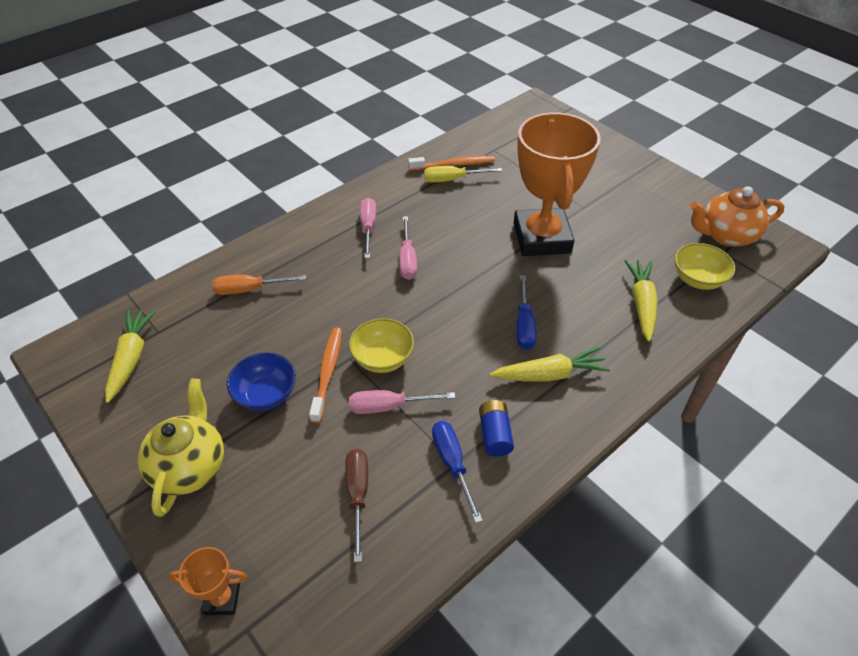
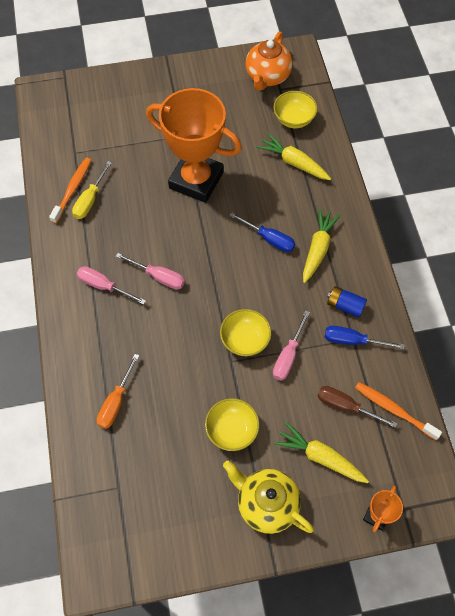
camera: 60 degrees left, 15 degrees up
(131, 358) = (135, 516): yellow carrot -> yellow carrot (320, 457)
(266, 395) = (232, 430): blue bowl -> yellow bowl
(327, 372) = (235, 381): orange toothbrush -> orange toothbrush (394, 410)

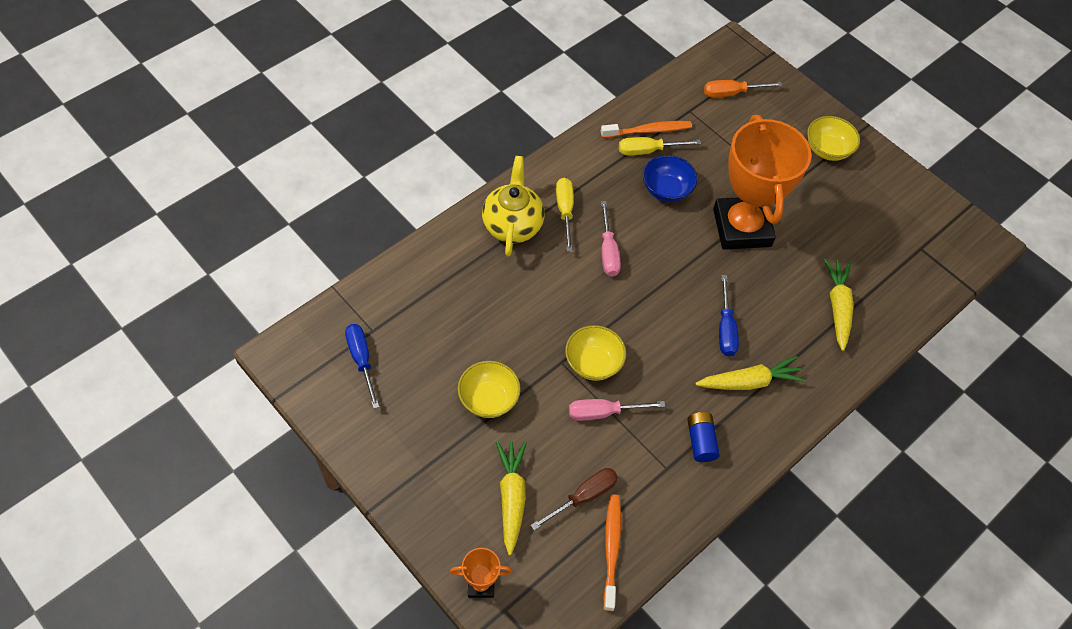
camera: 55 degrees right, 5 degrees down
(104, 286) = (565, 211): pink screwdriver -> yellow screwdriver
(116, 402) = (454, 284): orange screwdriver -> orange screwdriver (731, 93)
(132, 208) = (666, 190): none -> blue bowl
(266, 504) = (431, 469): yellow teapot -> yellow teapot (512, 225)
(267, 77) = (925, 228): orange teapot -> none
(294, 119) = (893, 280): yellow bowl -> yellow bowl (827, 150)
(345, 406) = (583, 497): brown screwdriver -> brown screwdriver turned 60 degrees clockwise
(352, 341) = (664, 468): blue screwdriver -> blue screwdriver (361, 360)

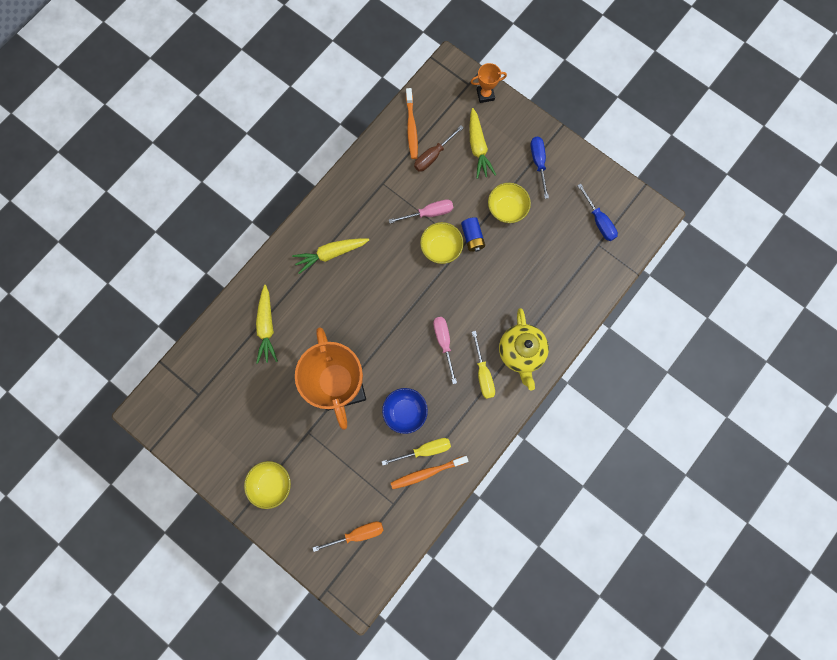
camera: 175 degrees right, 20 degrees up
(701, 441) = (362, 205): blue battery -> blue battery (472, 237)
(725, 329) = (350, 292): blue screwdriver -> blue screwdriver (538, 163)

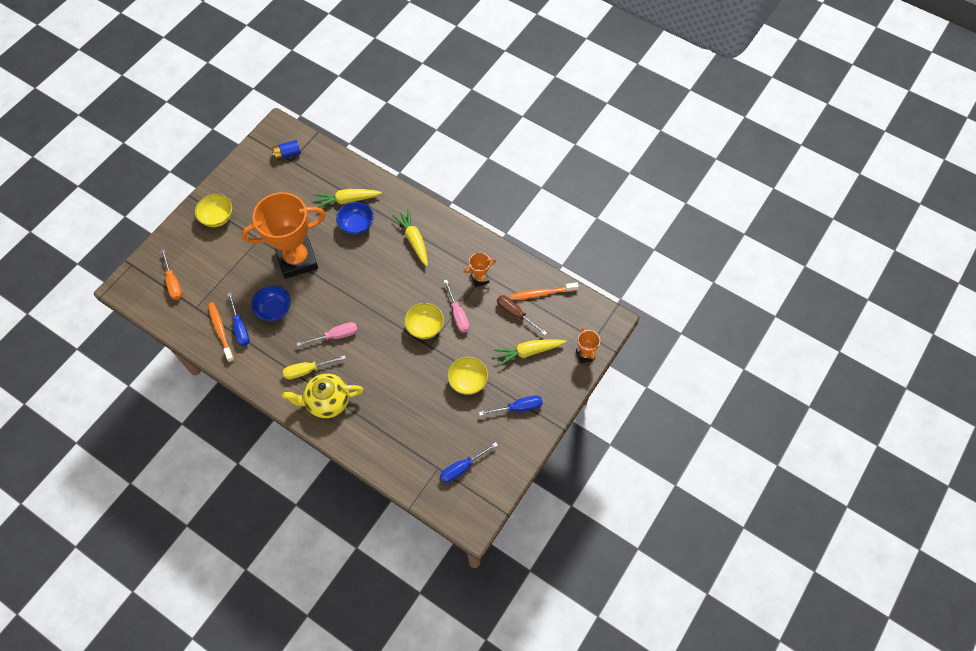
camera: 85 degrees right, 15 degrees down
(303, 317) = (356, 225): none -> blue bowl
(388, 188) = (479, 279): none -> orange trophy
(425, 450) = (240, 328): yellow screwdriver -> blue screwdriver
(472, 237) = (437, 353): blue battery -> blue battery (287, 154)

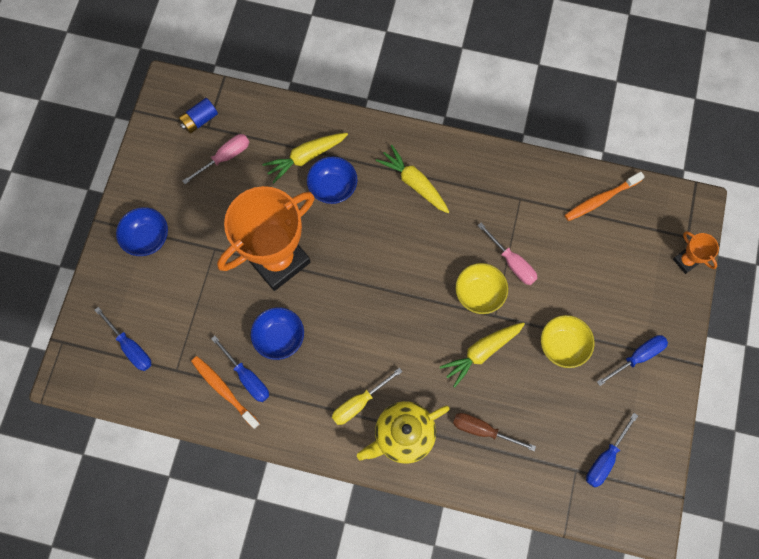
camera: 20 degrees left, 10 degrees up
(173, 283) = (131, 347): orange screwdriver -> blue screwdriver
(217, 217) = (147, 238): yellow bowl -> blue bowl
(336, 336) = (374, 344): pink screwdriver -> pink screwdriver (225, 157)
(479, 279) = (517, 206): orange trophy -> none
(515, 314) = (581, 237): brown screwdriver -> brown screwdriver (482, 430)
(528, 352) = (617, 281): yellow carrot -> yellow carrot (481, 352)

